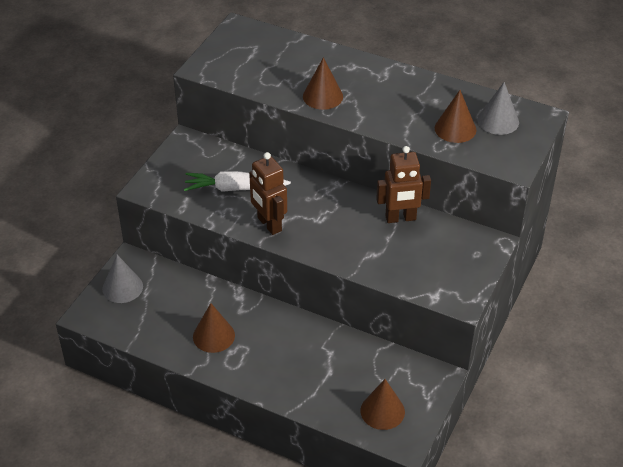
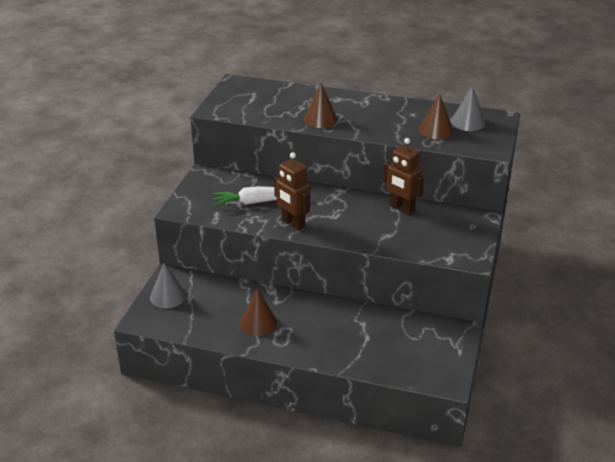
camera: 10 degrees left, 10 degrees down
(382, 411) = (422, 361): brown cone -> none
(400, 218) = (401, 208): brown robot -> brown robot turned 60 degrees clockwise

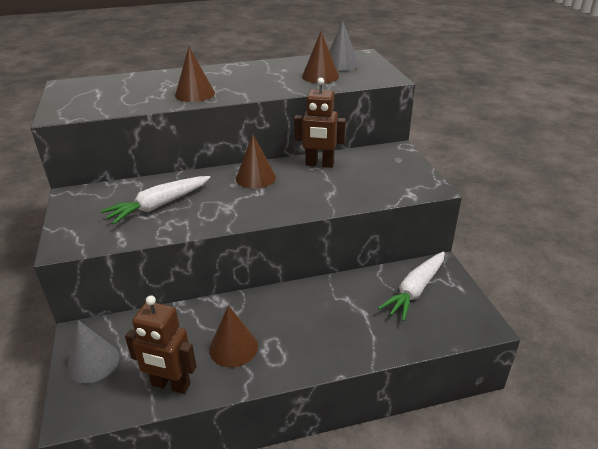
camera: 30 degrees left, 0 degrees up
(293, 224) = (221, 214): brown robot -> brown robot (170, 385)
(341, 203) = (255, 178): none -> brown cone
(421, 338) = (415, 290): none -> white carrot

